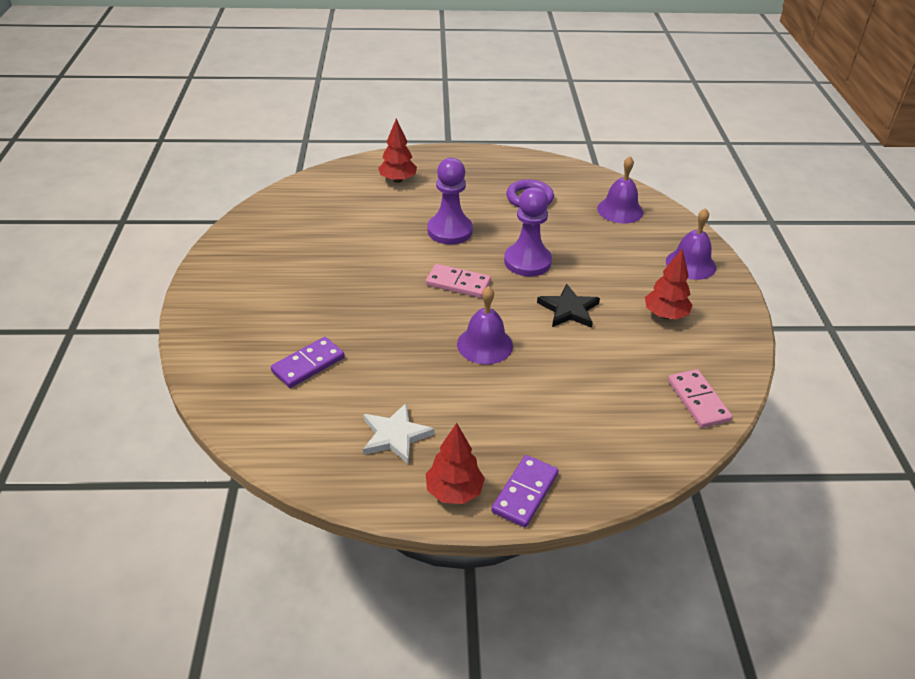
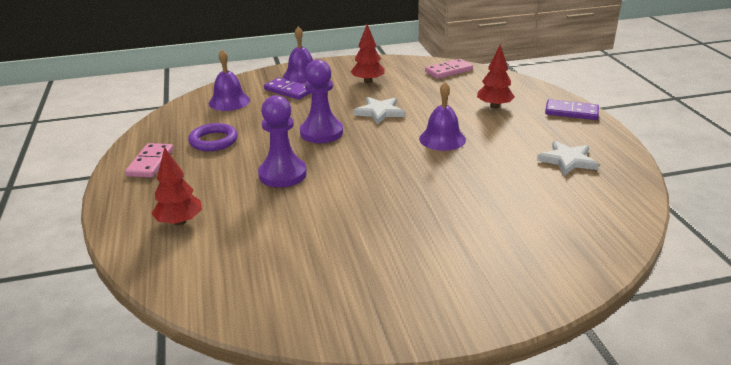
camera: 100 degrees left, 10 degrees down
(308, 364) = (525, 214): purple domino -> purple domino (288, 91)
(454, 492) = (594, 133): red tree -> red tree (494, 106)
(458, 283) = (367, 159): pink domino -> pink domino (150, 163)
(569, 309) = (379, 112): black star -> white star

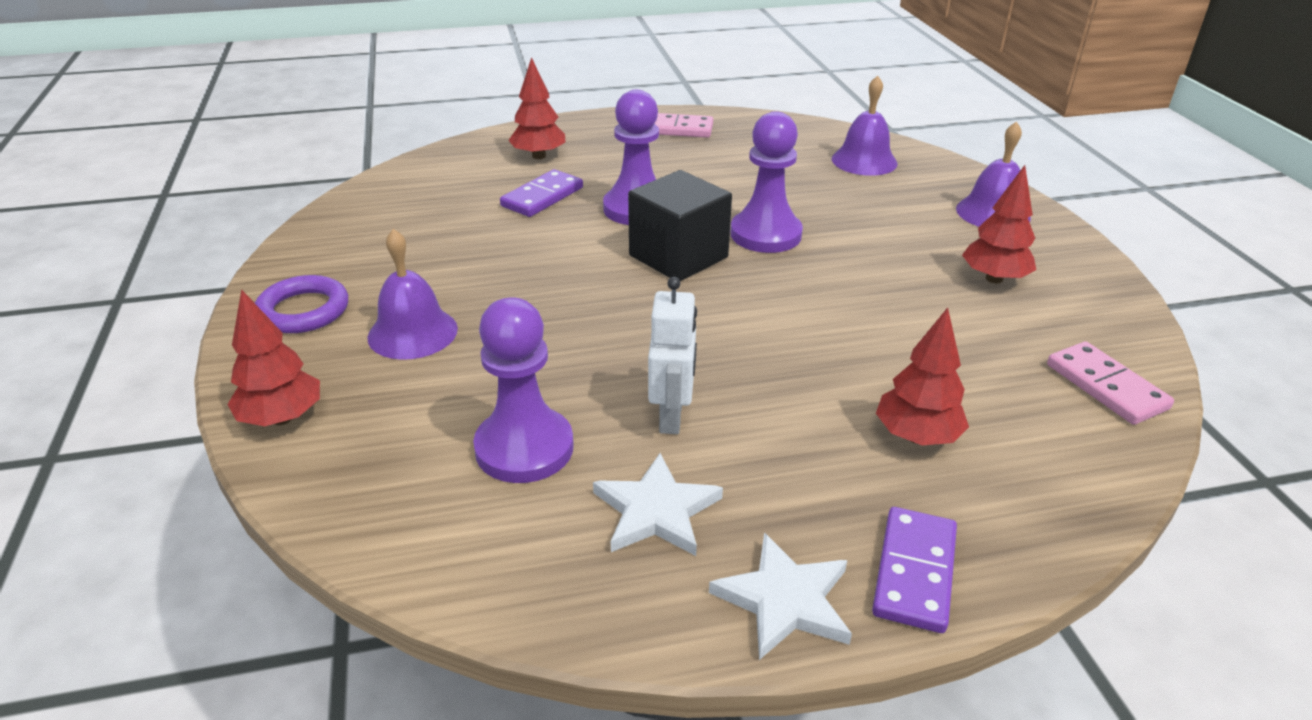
camera: 90 degrees right, 5 degrees up
(213, 141) = (734, 159): purple ring -> purple ring (303, 310)
(288, 91) = (920, 203): purple domino -> purple domino (542, 197)
(347, 159) = (678, 256): none -> black cube
(379, 112) = (854, 288): white star -> white star (785, 600)
(442, 139) = (749, 351): purple bell -> purple bell (412, 332)
(502, 158) = (672, 416): none -> white robot
(542, 196) = (524, 448): none -> purple pawn
(554, 285) = (282, 418): none -> red tree

